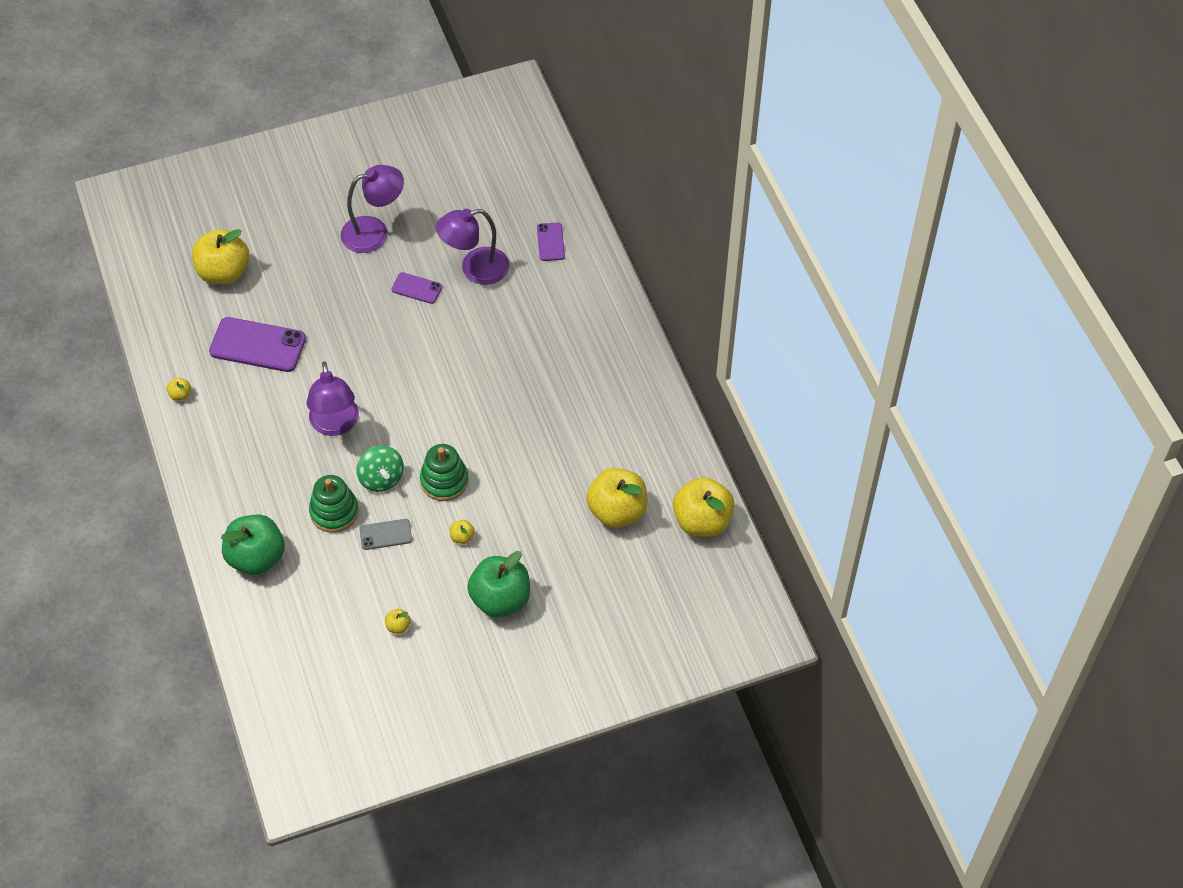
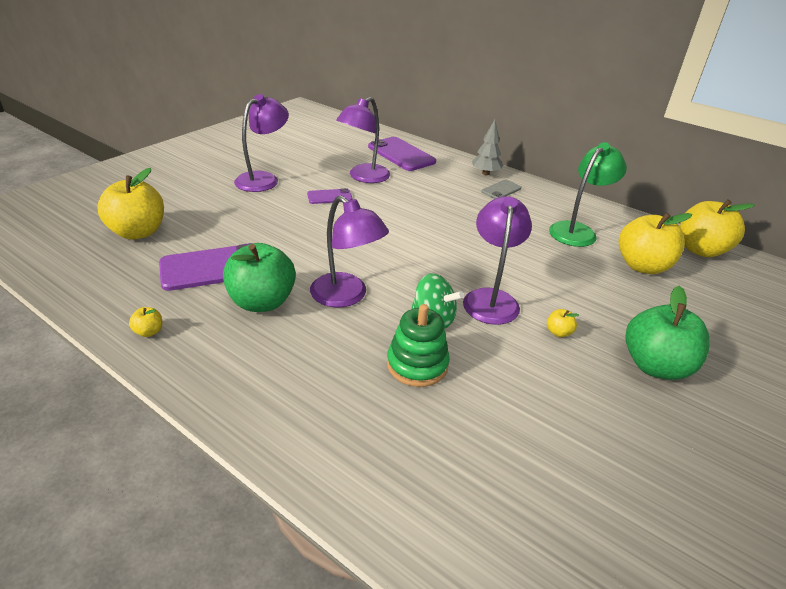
camera: 35 degrees left, 20 degrees down
(256, 557) = (373, 451): green apple -> green apple (262, 302)
(385, 534) = (489, 361): grey phone -> grey phone (501, 190)
(398, 626) = (604, 442): yellow apple -> none
(444, 481) = (491, 298): green stacking toy -> purple lamp
(550, 242) = (401, 154): purple phone -> purple phone, size x1.87
(610, 442) = (577, 231): none -> green lamp
(612, 315) = (485, 173): none -> grey tree

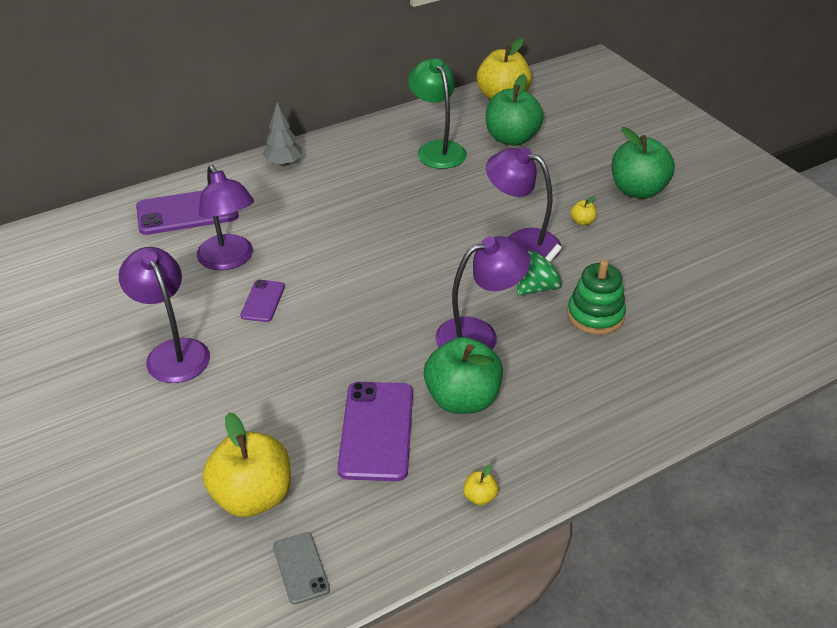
camera: 65 degrees left, 5 degrees up
(501, 190) = (329, 166): grey phone -> grey phone (301, 568)
(642, 266) = (511, 138): yellow apple -> green apple

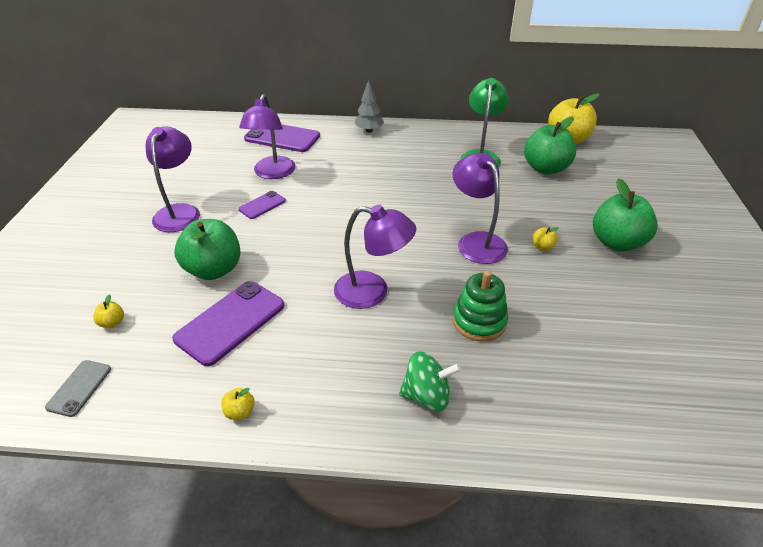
camera: 35 degrees right, 0 degrees up
(252, 497) = (112, 323): yellow apple -> yellow apple, size x0.41
(462, 399) = (310, 332): green apple -> green apple (214, 269)
(537, 287) = (454, 278): green spinning top -> green spinning top (427, 395)

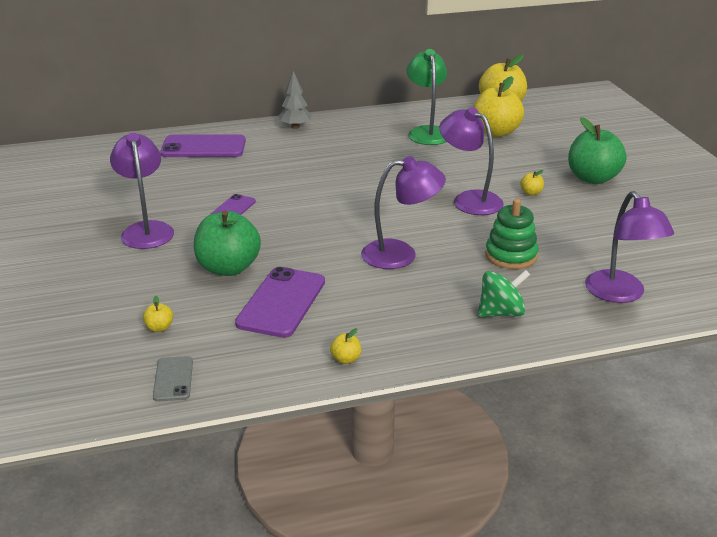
camera: 20 degrees left, 10 degrees down
(272, 173) = (220, 180): purple lamp -> purple lamp (620, 294)
(545, 168) = (495, 132): green apple -> yellow apple

